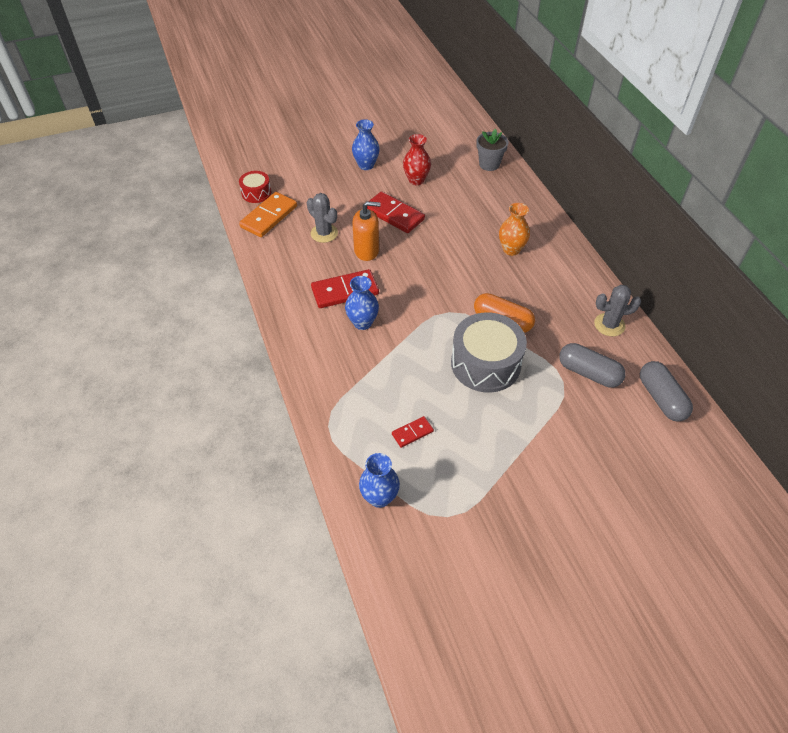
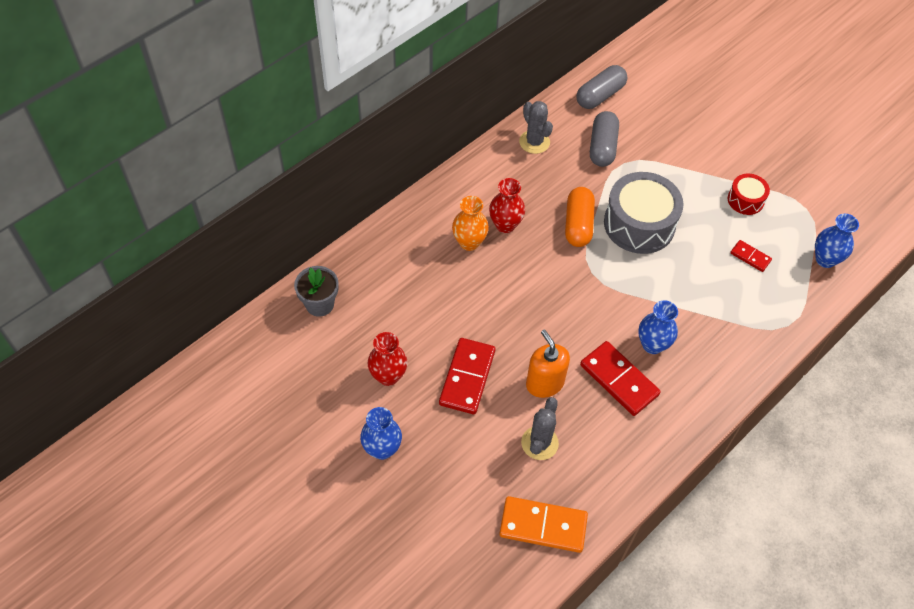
camera: 115 degrees left, 5 degrees up
(256, 193) = (505, 568): red drum -> red drum (745, 200)
(520, 275) = (505, 225): none -> red vase

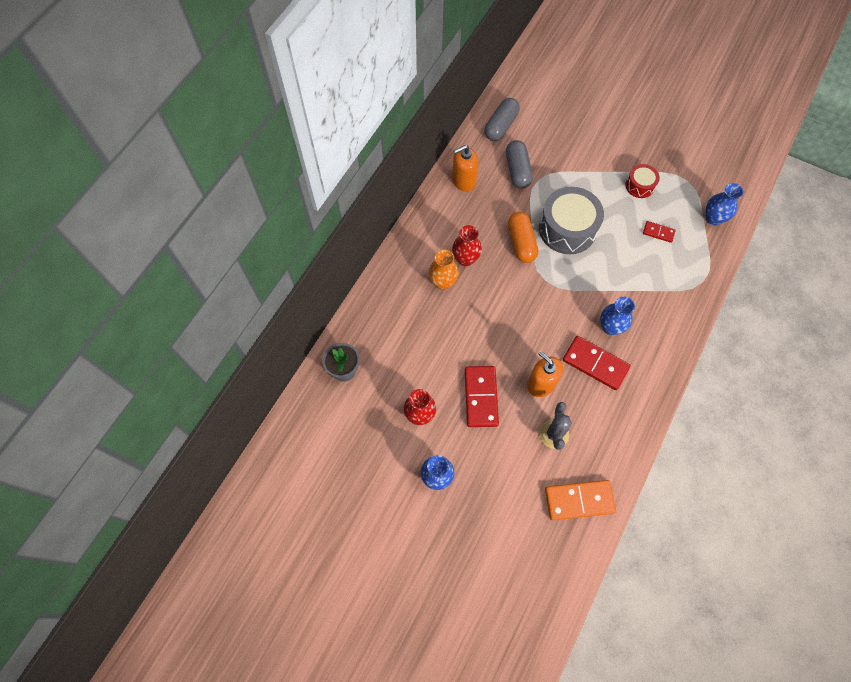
camera: 15 degrees left, 10 degrees up
(534, 142) = (463, 181): grey cactus -> orange soap dispenser

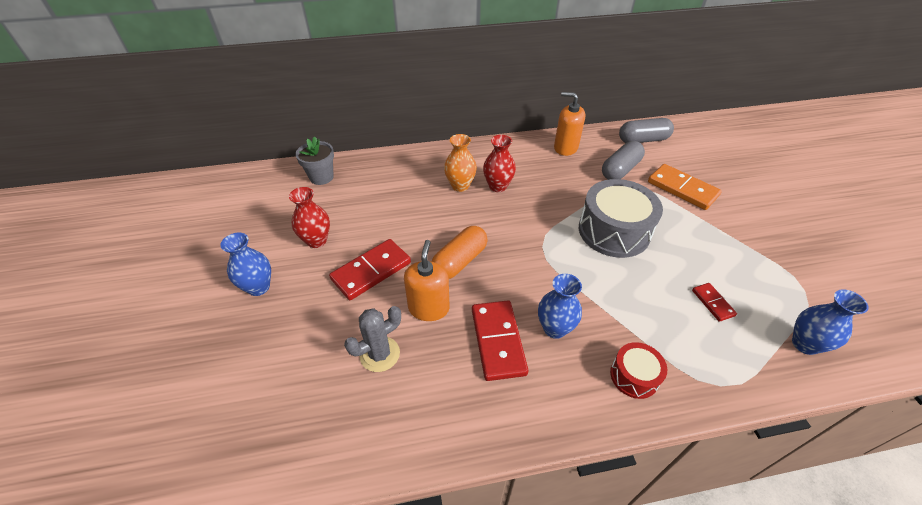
camera: 50 degrees right, 20 degrees down
(521, 242) = (558, 209): orange capsule -> orange capsule (459, 261)
(579, 500) = (313, 431): orange domino -> orange domino (682, 189)
(639, 185) = (736, 256): red drum -> red drum (634, 376)

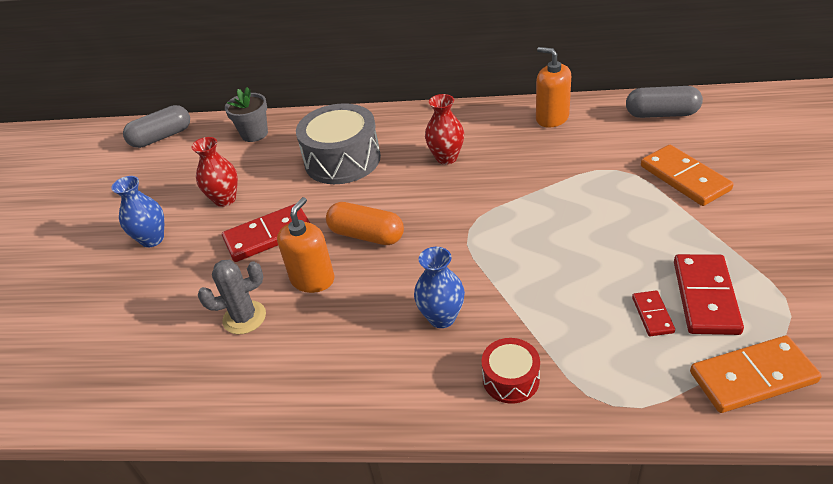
camera: 20 degrees right, 5 degrees down
(459, 261) = (366, 235): orange capsule -> orange capsule turned 60 degrees clockwise
(460, 186) = (402, 154): orange vase -> none
(497, 341) = (372, 322): red domino -> red domino (705, 297)
(613, 231) = (566, 220): grey drum -> grey drum (342, 160)
(620, 170) = (611, 149): grey capsule -> grey capsule (161, 137)
(804, 344) = (752, 377): blue vase -> orange domino

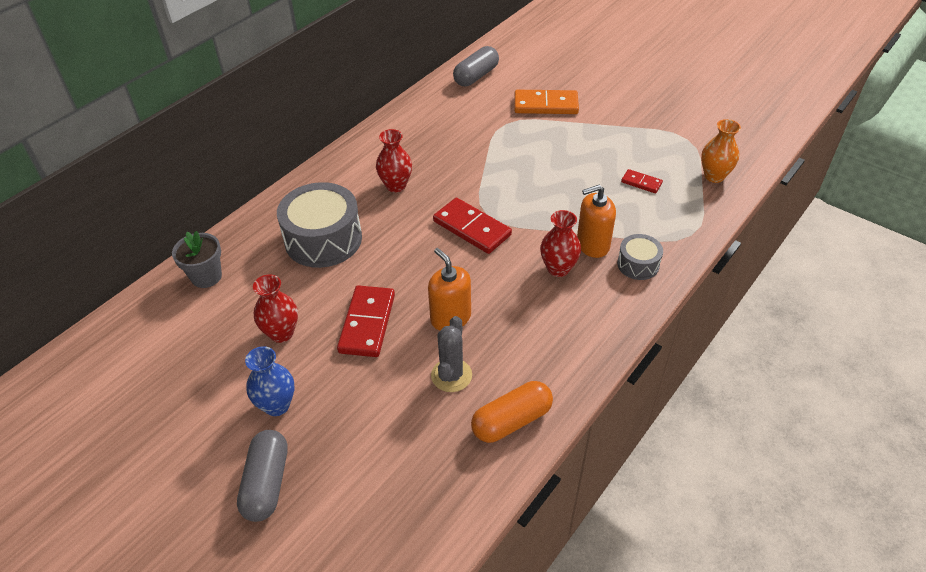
camera: 60 degrees left, 5 degrees up
(161, 137) = (110, 345): grey capsule -> grey capsule (267, 483)
(366, 235) = (434, 267): orange capsule -> orange capsule (511, 421)
(442, 317) = (558, 269): blue vase -> red vase
(511, 379) = (638, 264): red drum -> grey drum
(552, 118) = (418, 117): orange soap dispenser -> orange soap dispenser (592, 245)
(705, 297) = (646, 157): red domino -> red domino (471, 228)
(752, 377) = (714, 176): orange domino -> orange vase

